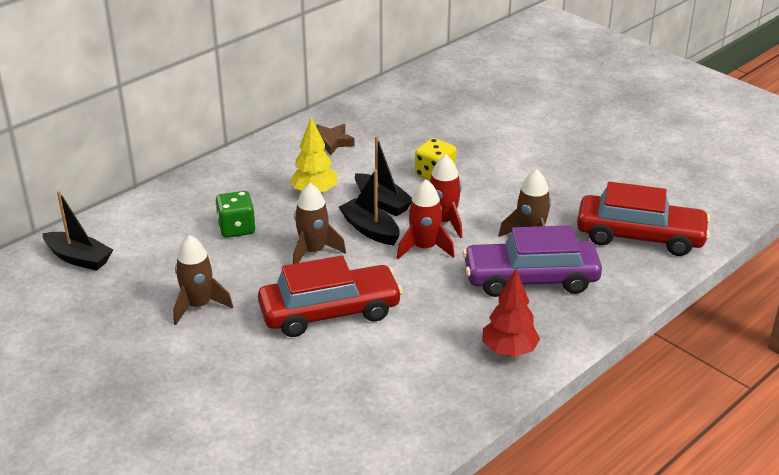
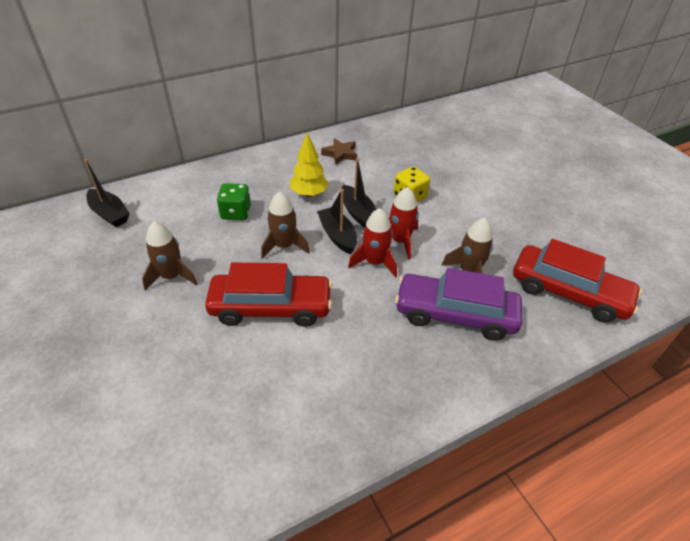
camera: 15 degrees right, 10 degrees up
(509, 351) = (409, 388): red tree -> none

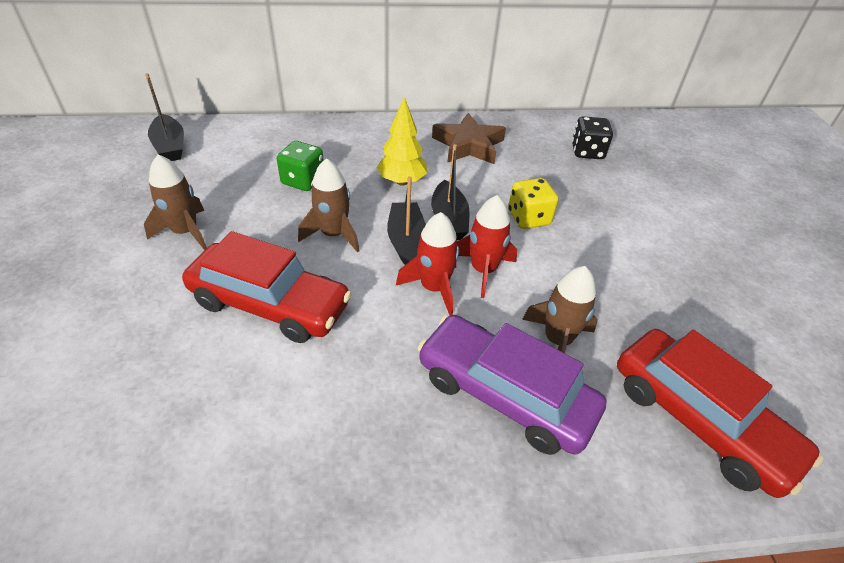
camera: 20 degrees right, 0 degrees up
(340, 154) = (468, 145): brown star -> brown star, size x1.54
(423, 138) = (587, 152): none -> black dice

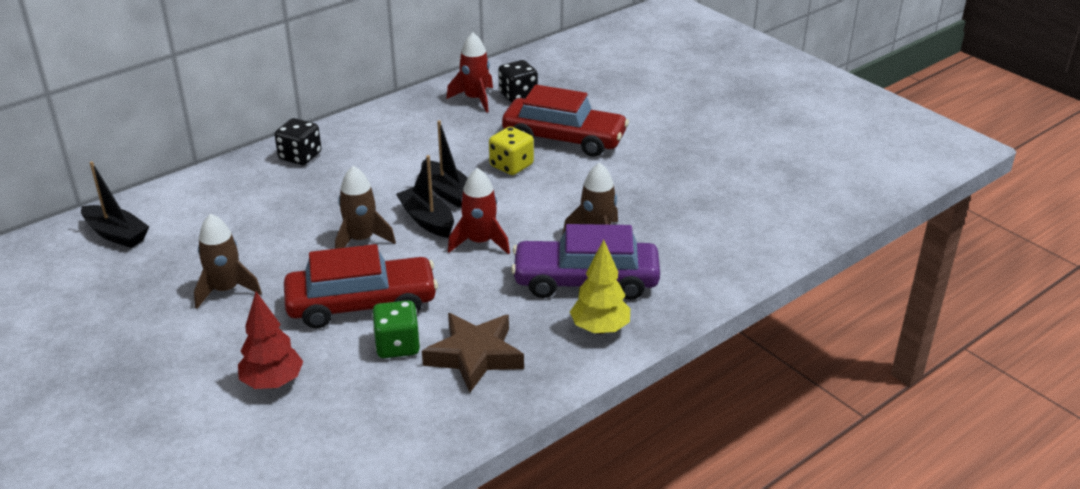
camera: 30 degrees left, 10 degrees down
(115, 352) = (273, 383): none -> red tree
(303, 181) = (287, 212): green dice -> green dice (397, 346)
(359, 136) = (300, 156): none -> black dice
(402, 181) = (379, 178): yellow tree -> yellow tree (600, 329)
(468, 145) = (410, 127): brown star -> brown star (474, 356)
(483, 270) = (507, 216): red rocket -> red rocket (475, 99)
(699, 420) = (716, 242): red car -> red car (564, 139)

